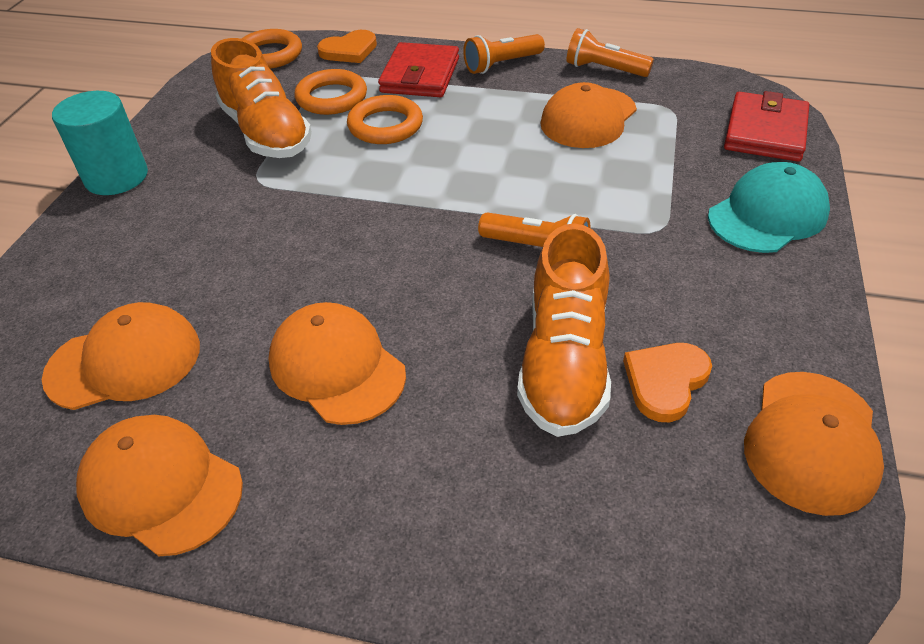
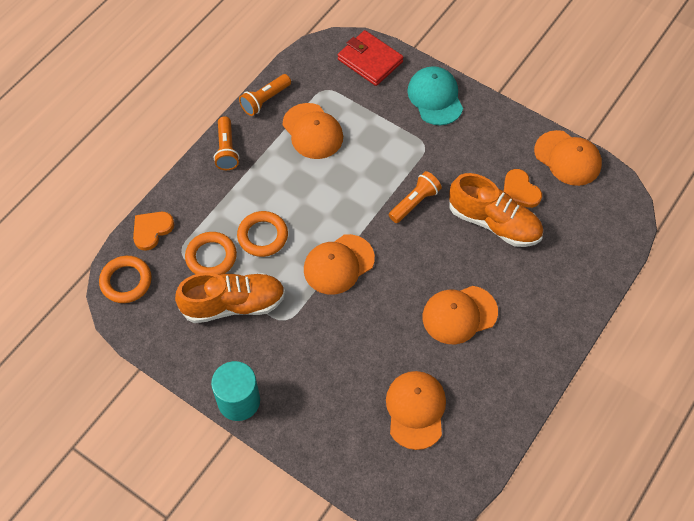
camera: 70 degrees left, 15 degrees up
(161, 486) = (502, 401): orange cap -> orange cap (338, 264)
(349, 50) = (152, 230): orange heart -> orange heart turned 135 degrees counterclockwise
(420, 75) = (212, 199): red wallet -> none

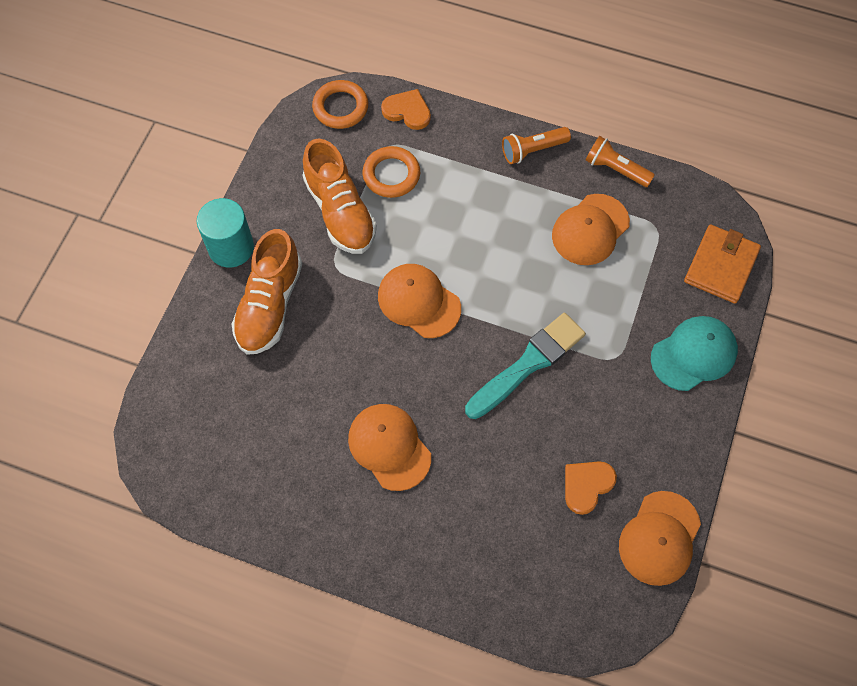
camera: 75 degrees right, 5 degrees up
(262, 236) = (432, 216): orange ring -> none
(370, 60) = (721, 266): red wallet -> orange wallet
(414, 202) = (528, 364): orange flashlight -> turquoise brush
(415, 410) = (258, 424): orange cap -> none
(494, 223) = (528, 462): orange shoe -> orange shoe (269, 305)

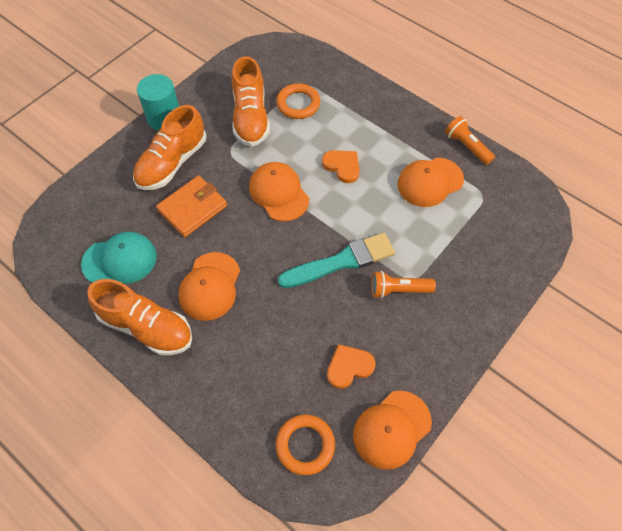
camera: 20 degrees right, 5 degrees down
(337, 521) = (146, 327): none -> orange shoe
(340, 107) = (282, 52): orange ring -> orange ring (305, 445)
(389, 447) = (210, 286): orange cap -> orange cap turned 150 degrees counterclockwise
(407, 111) = (328, 67): orange heart -> orange heart (342, 166)
(533, 150) = (408, 116): orange flashlight -> orange flashlight (398, 290)
(694, 354) = (477, 296): turquoise cap -> turquoise cap (120, 260)
(721, 266) = (524, 238): orange wallet -> orange wallet (192, 208)

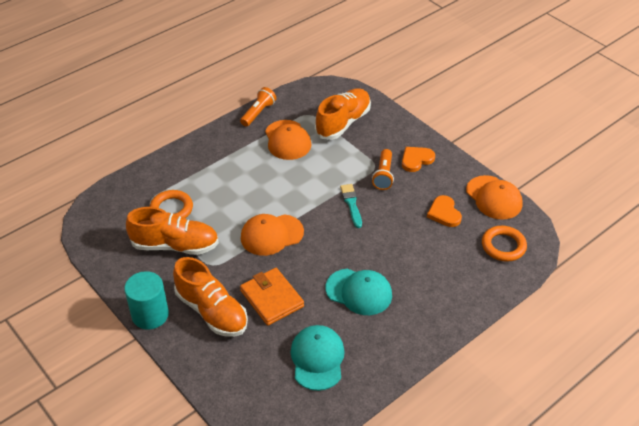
camera: 80 degrees left, 15 degrees down
(146, 327) = (392, 340): orange shoe -> orange shoe (343, 123)
(210, 286) = (359, 292): orange cap -> turquoise cap
(341, 261) = (351, 204): turquoise brush -> turquoise brush, size x0.58
(342, 166) = (255, 189): orange heart -> orange heart (416, 160)
(467, 146) = (258, 113): orange flashlight -> orange flashlight turned 150 degrees clockwise

